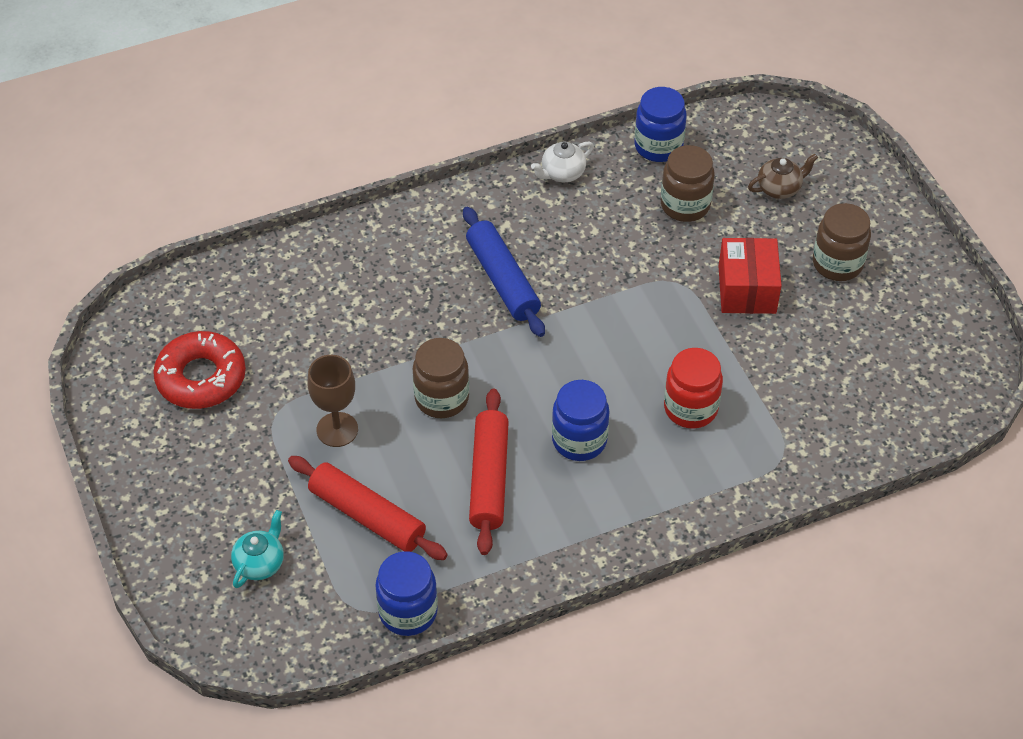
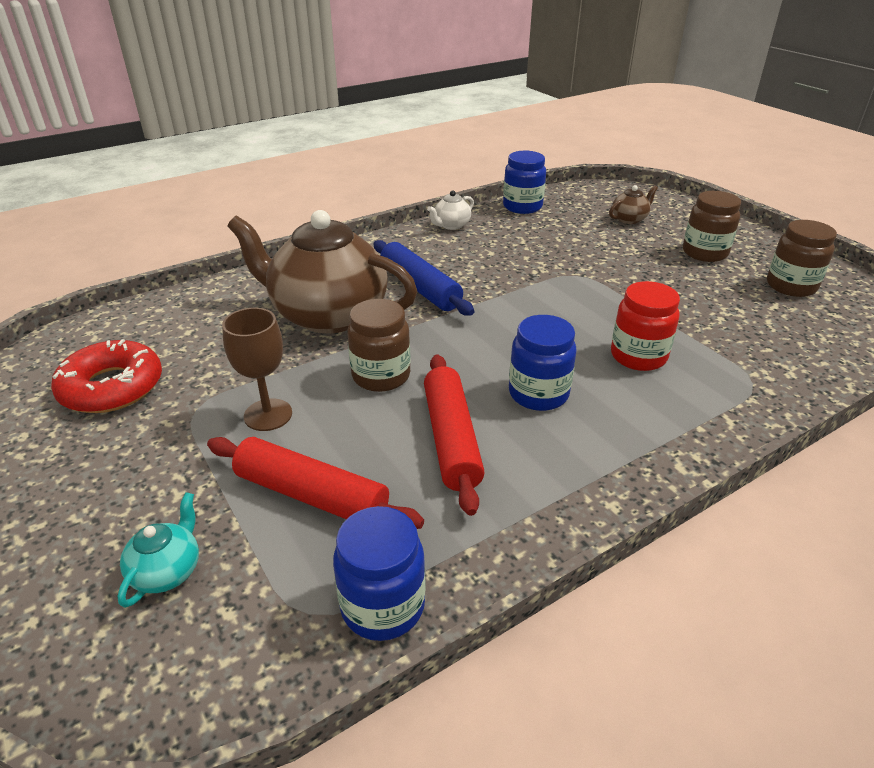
camera: 10 degrees left, 15 degrees down
(402, 309) = (328, 315): none -> brown teapot
(685, 205) = (559, 233): brown jar -> brown jar (791, 286)
(747, 289) = (640, 274): red box -> none

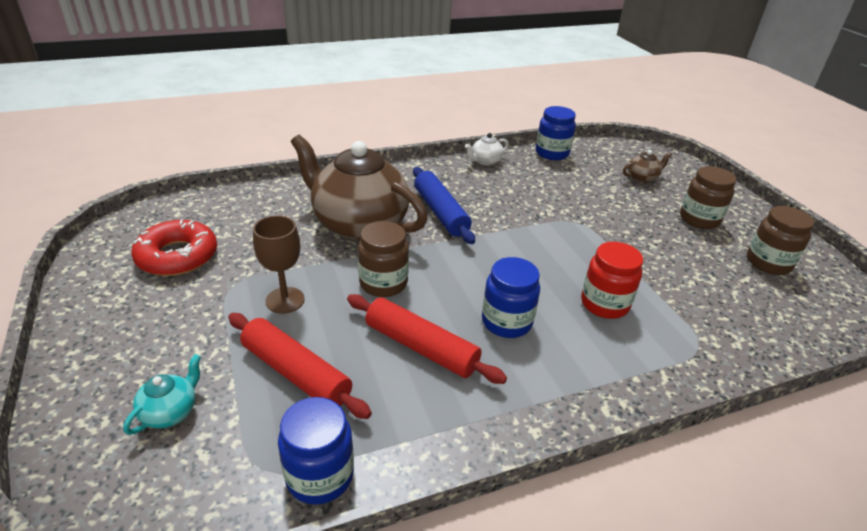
camera: 10 degrees right, 0 degrees up
(451, 439) = (421, 347): red rolling pin -> red rolling pin turned 60 degrees counterclockwise

